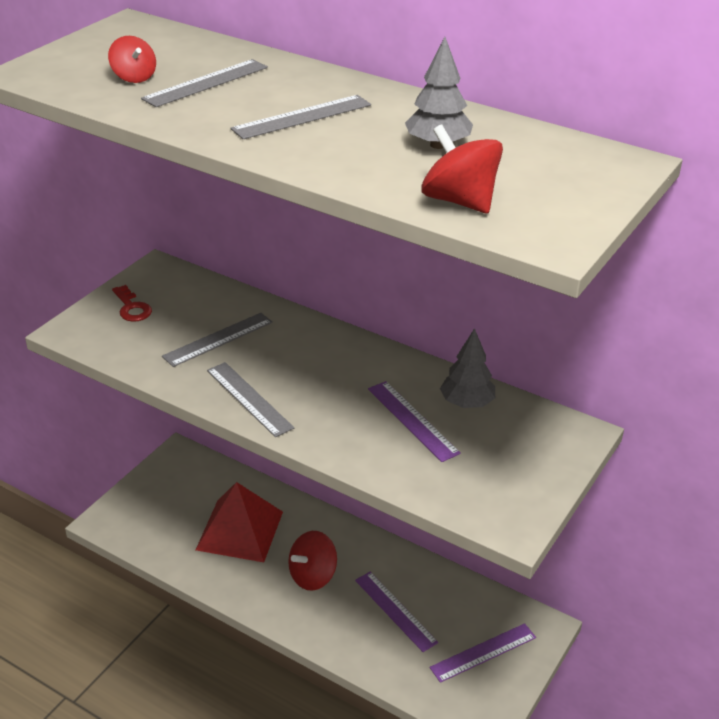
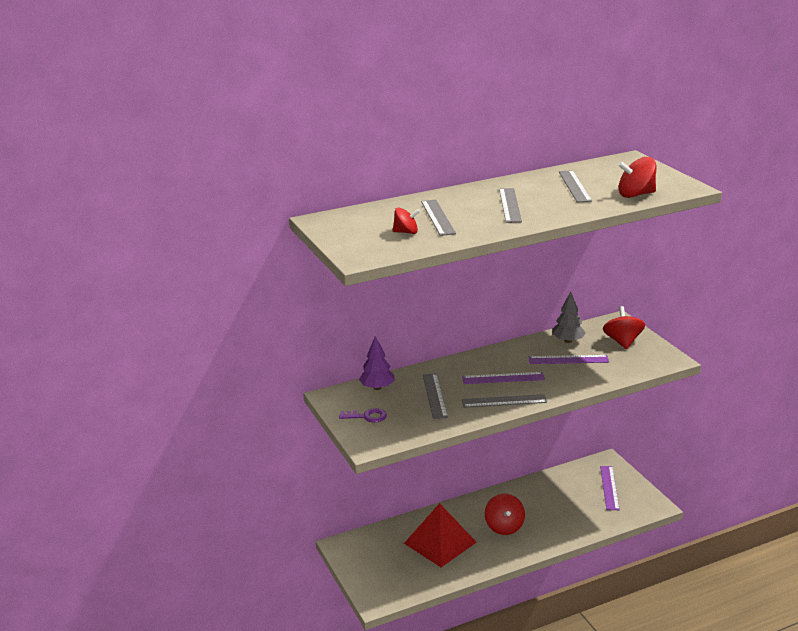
camera: 55 degrees left, 10 degrees down
(132, 308) = (367, 416): red key -> purple key
(203, 292) = (377, 387): none -> purple tree
(395, 611) = (556, 506): purple ruler -> purple ruler (503, 378)
(437, 145) = (574, 186): grey tree -> grey ruler
(518, 457) = (622, 342): none -> red spinning top

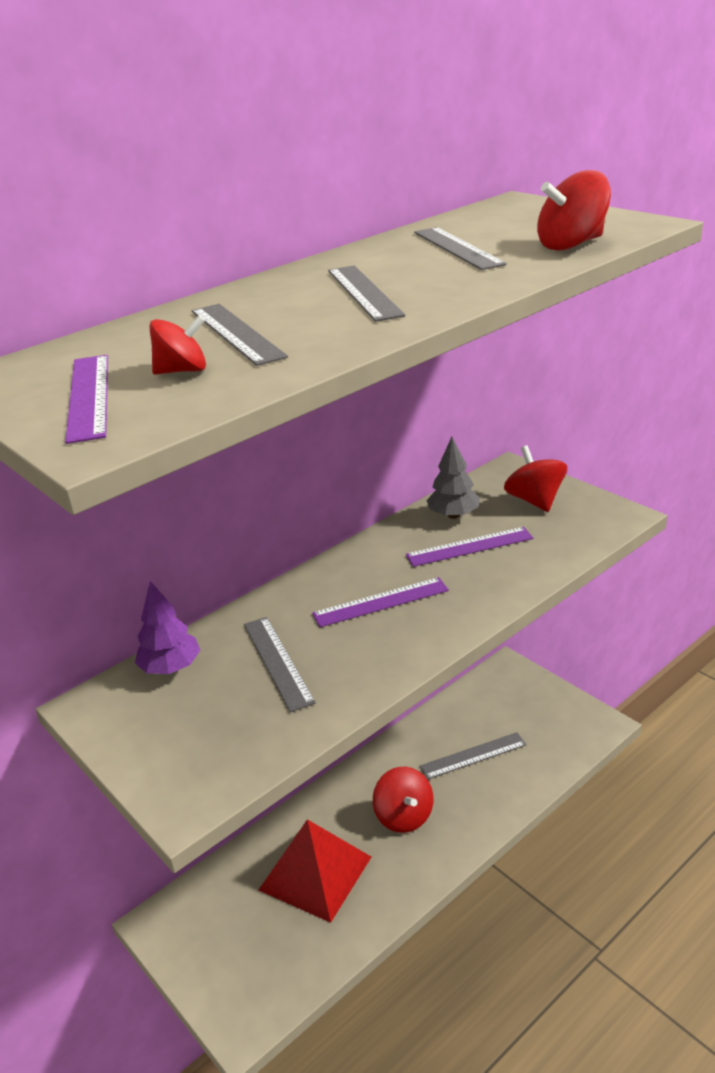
camera: 15 degrees left, 5 degrees up
(367, 416) = (166, 735): purple key -> none
(504, 401) = (400, 646): grey ruler -> grey ruler (473, 756)
(609, 487) = (528, 709): purple ruler -> purple ruler (89, 396)

